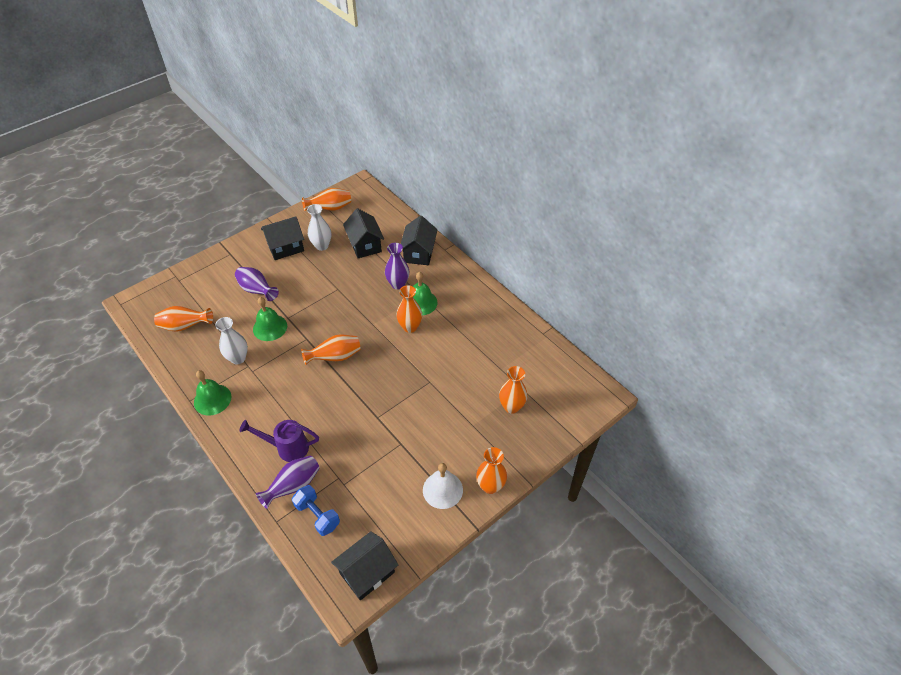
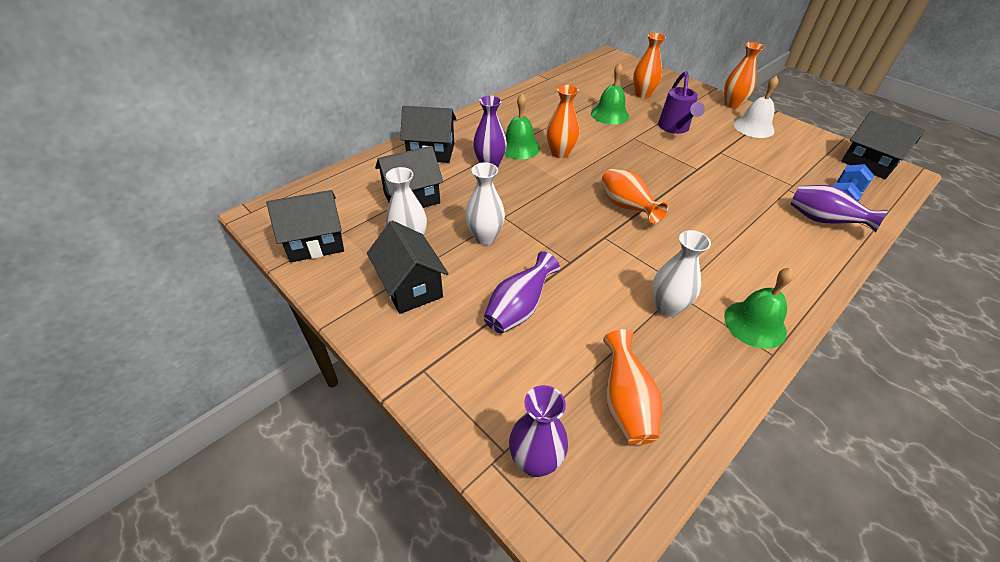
camera: 95 degrees left, 5 degrees down
(170, 290) = (535, 461): none -> purple vase
(270, 327) = (594, 279): green bell -> green bell (609, 114)
(287, 448) = (780, 233): purple watering can -> purple watering can (675, 128)
(319, 279) = (485, 237): none -> white vase
(330, 208) = (315, 243): orange vase -> black house

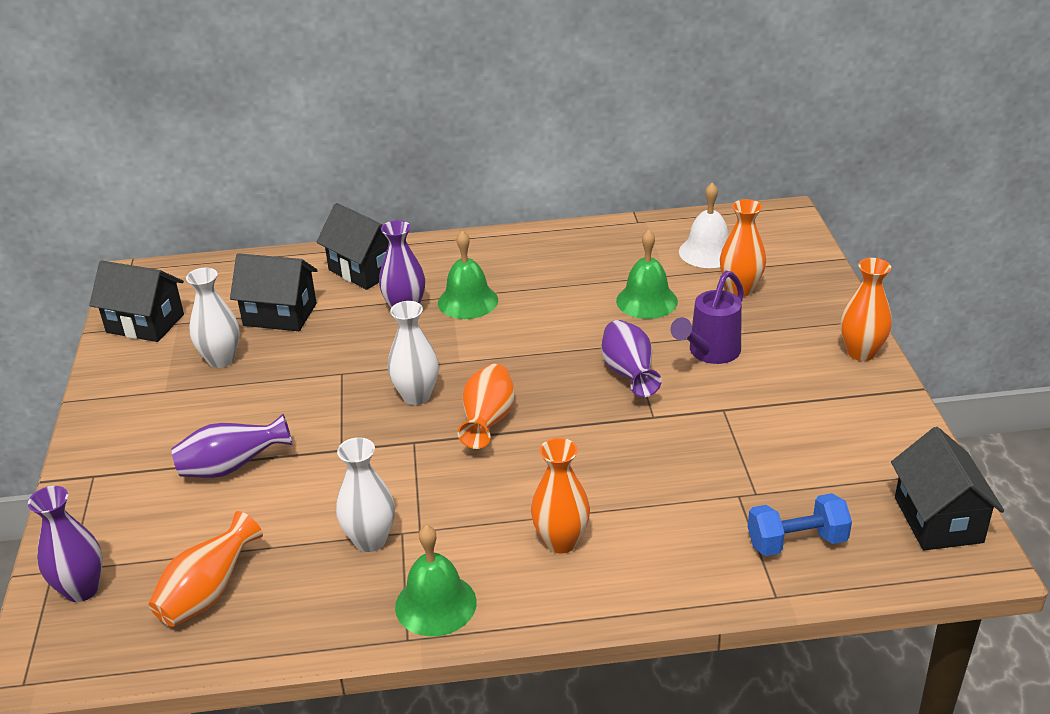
camera: 40 degrees right, 10 degrees down
(410, 287) = (170, 401): black house -> none
(485, 237) = (294, 386): white vase -> white vase (416, 396)
(560, 153) = (505, 327): orange vase -> orange vase (561, 541)
(753, 127) = (837, 397): white bell -> white bell (708, 252)
(823, 221) = (717, 553): purple vase -> purple vase (629, 374)

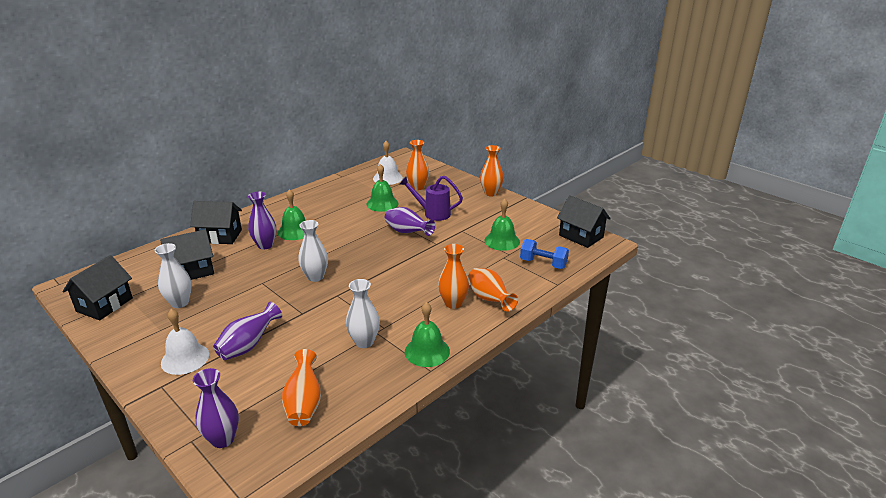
camera: 40 degrees left, 5 degrees down
(145, 323) = (105, 305): black house -> black house turned 45 degrees counterclockwise
(151, 449) = (185, 358): none -> white bell
(488, 422) = (364, 273): orange vase -> orange vase (489, 299)
(709, 353) = (432, 213): purple watering can -> purple watering can turned 105 degrees clockwise
(772, 461) = (502, 241): none -> green bell
(796, 542) = (543, 263): blue dumbbell -> blue dumbbell turned 75 degrees clockwise

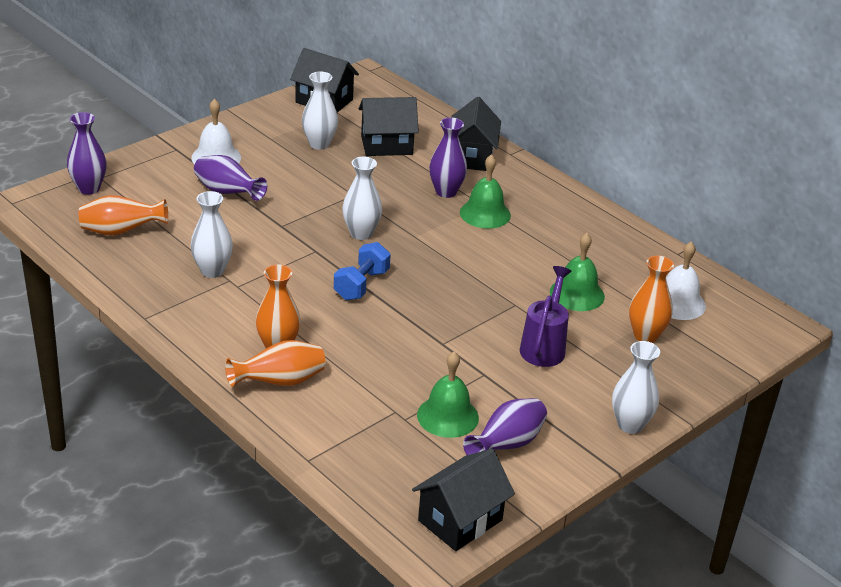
camera: 90 degrees right, 5 degrees up
(192, 271) = (386, 145): black house -> black house turned 75 degrees counterclockwise
(407, 232) = (478, 316): purple vase -> purple vase (507, 445)
(427, 351) = (181, 317): green bell -> none
(491, 193) = (630, 425): orange vase -> white vase
(543, 263) = (371, 454): blue dumbbell -> blue dumbbell (361, 285)

